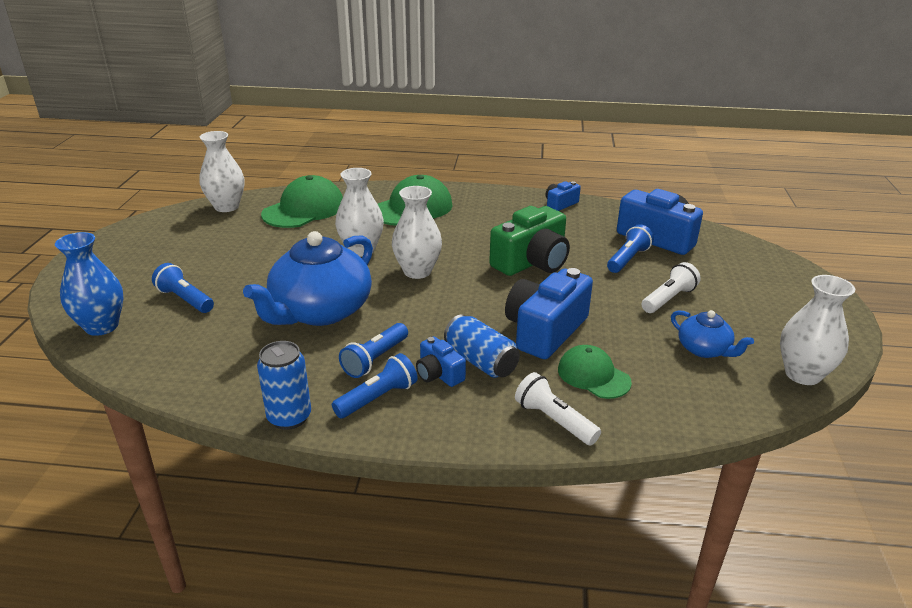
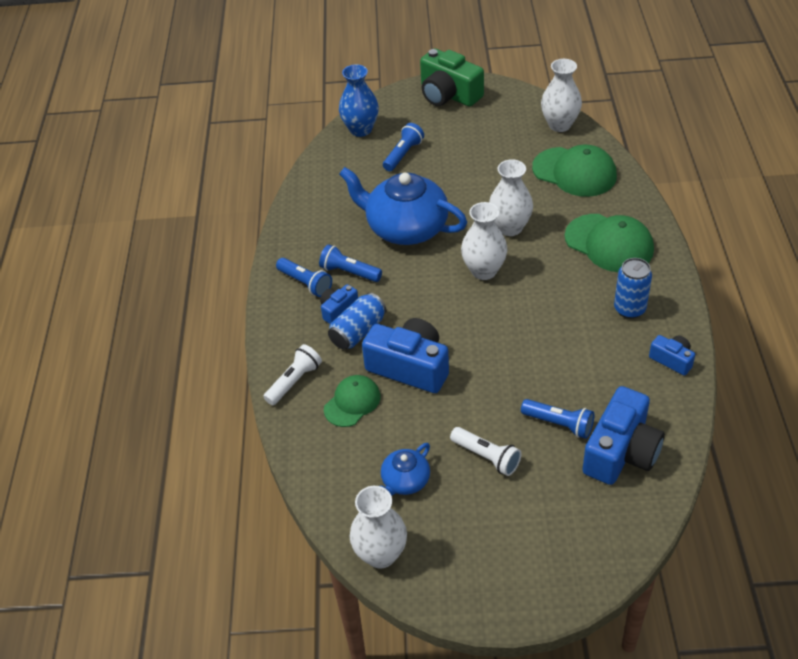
camera: 85 degrees right, 15 degrees up
(289, 417) = (280, 246): blue can -> blue can (629, 309)
(532, 262) = (527, 347): green camera -> green camera (448, 94)

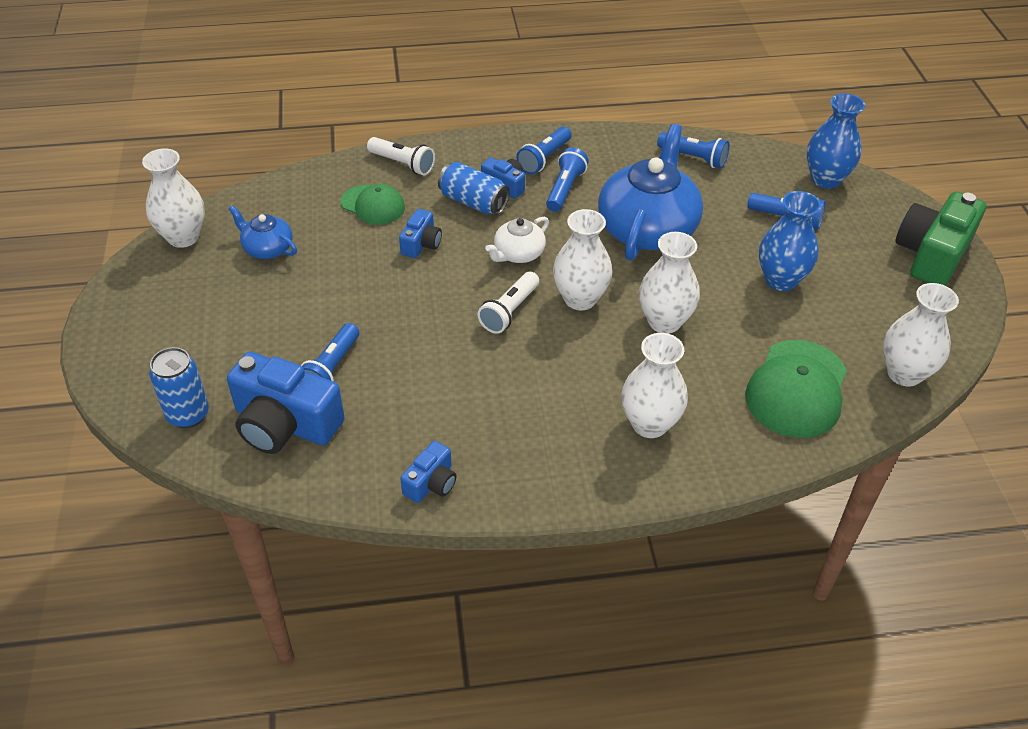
camera: 80 degrees right, 0 degrees up
(322, 194) = (694, 158): none -> blue flashlight
(410, 367) = (421, 244): blue camera -> blue camera, size x0.51
(429, 304) = (518, 254): none -> white teapot
(469, 166) = (780, 280): none -> blue vase
(487, 457) = (291, 308): white flashlight -> white flashlight (509, 311)
(609, 243) = (649, 424): green cap -> white vase
(629, 309) = (522, 441): blue can -> blue can (188, 415)

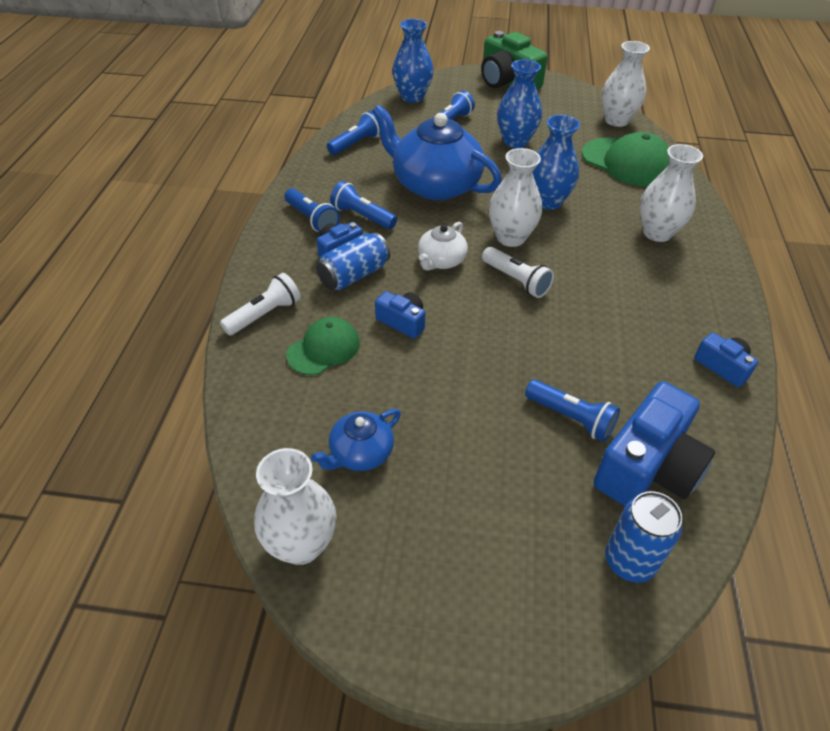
camera: 75 degrees left, 0 degrees up
(518, 254) = (441, 261): white teapot -> white teapot turned 60 degrees clockwise
(664, 321) = (548, 201): white vase -> blue vase

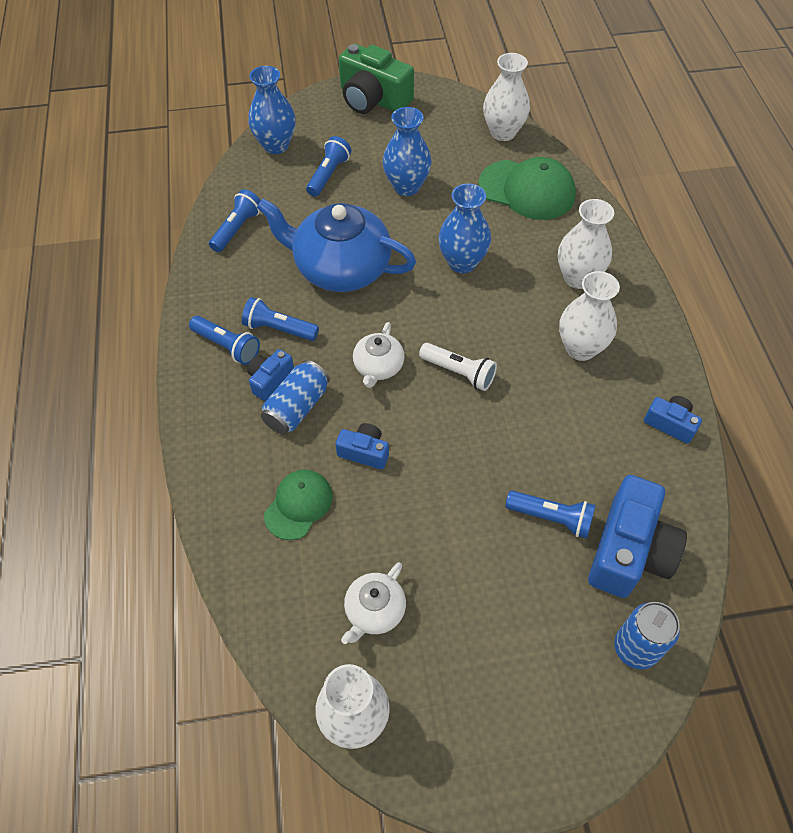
camera: 15 degrees left, 10 degrees up
(264, 314) = (224, 480): white flashlight -> none
(360, 453) = (374, 611): blue teapot -> white teapot
(511, 237) = (438, 319): white vase -> white vase (580, 348)

